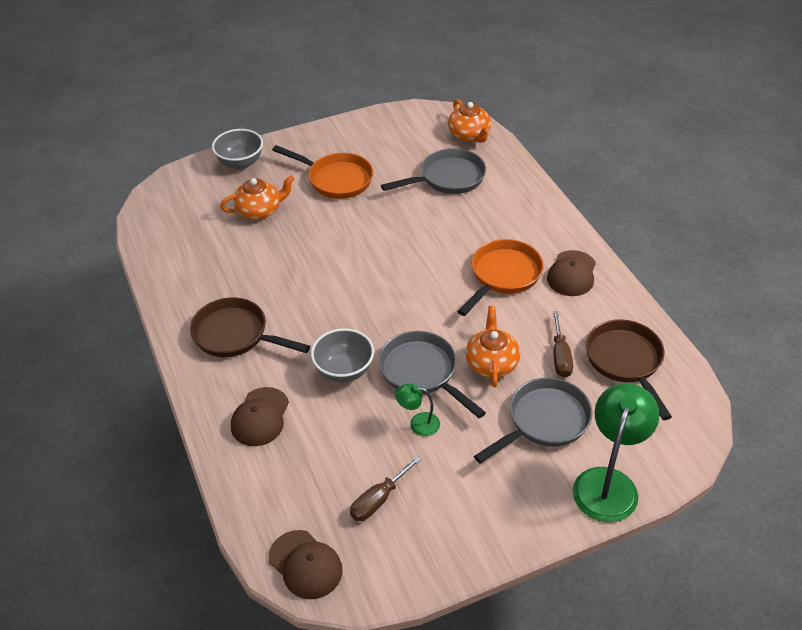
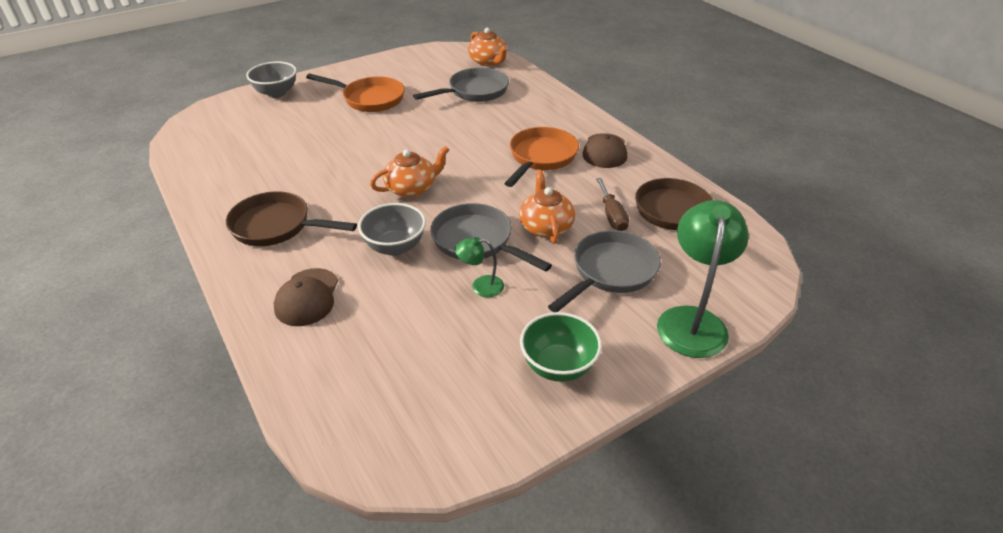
camera: 10 degrees left, 5 degrees down
(259, 210) = (297, 126): orange teapot -> orange teapot (412, 188)
(305, 564) = (371, 443): brown cap -> none
(378, 500) = (449, 364): brown screwdriver -> none
(474, 514) = (558, 366): none -> green bowl

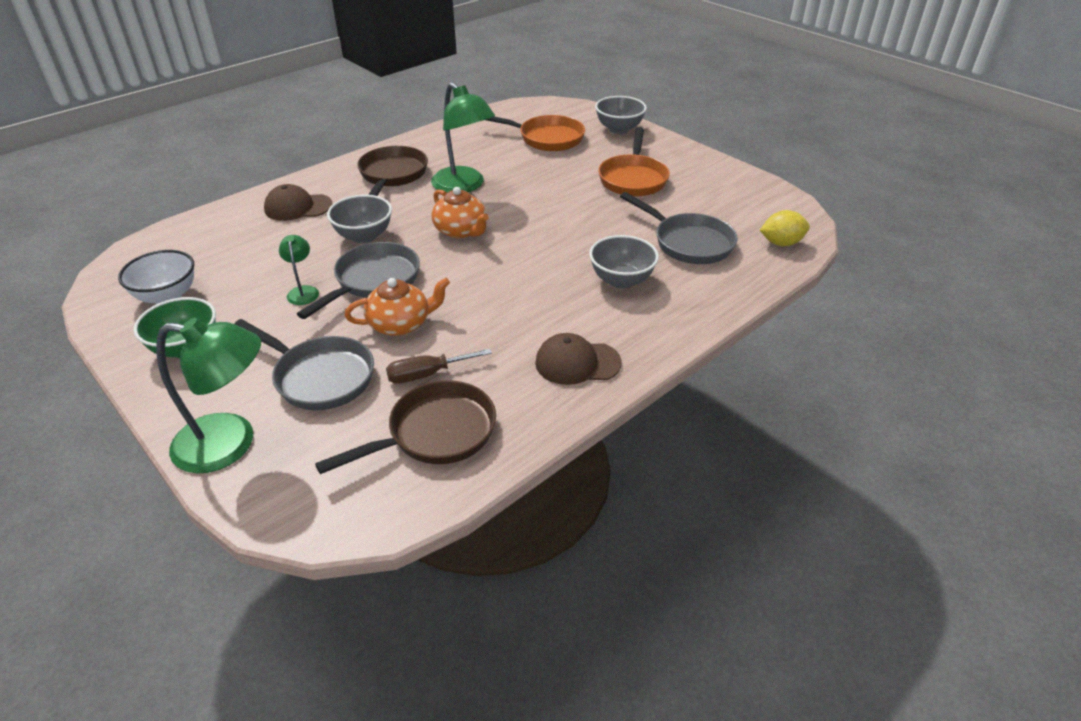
camera: 80 degrees right, 0 degrees up
(329, 182) = (464, 186): none -> green lamp
(459, 395) = (167, 296): none -> white bowl
(488, 62) = (781, 243): orange teapot -> yellow lemon
(513, 123) = (621, 280): none -> grey bowl
(541, 157) = (544, 309): orange pan -> orange pan (546, 138)

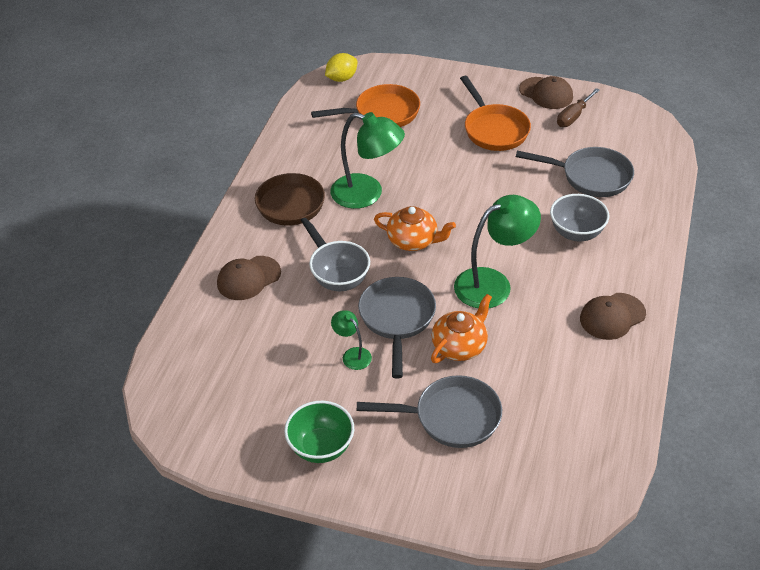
camera: 30 degrees left, 5 degrees up
(167, 296) = (245, 413): white bowl -> none
(230, 444) = (450, 498): green lamp -> green lamp (493, 283)
(427, 374) = (523, 376): brown screwdriver -> brown screwdriver (573, 116)
(435, 433) = (576, 416): brown pan -> none
(619, 129) = (432, 79): grey bowl -> none
(715, 169) = (546, 93): none -> brown cap
(781, 243) = (653, 149): yellow lemon -> yellow lemon (341, 78)

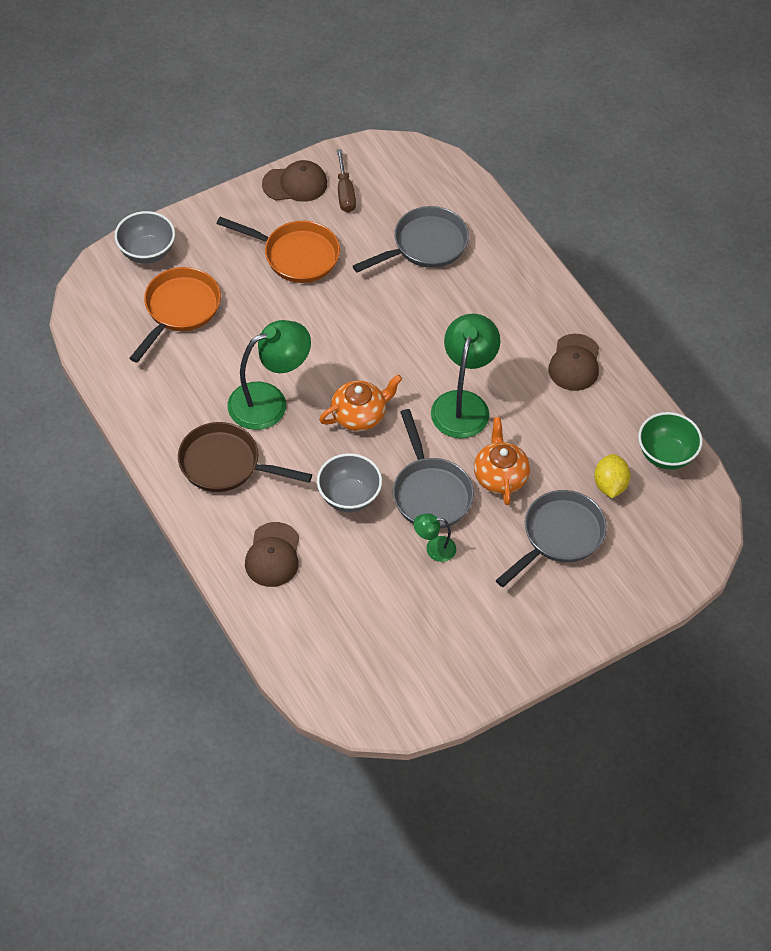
camera: 50 degrees left, 10 degrees up
(321, 447) = (501, 636): green bowl -> green bowl (666, 455)
(341, 78) = (94, 299): yellow lemon -> yellow lemon (610, 485)
(397, 319) = (430, 492): grey pan -> grey pan turned 150 degrees counterclockwise
(576, 233) = (472, 309): grey bowl -> grey bowl (147, 252)

